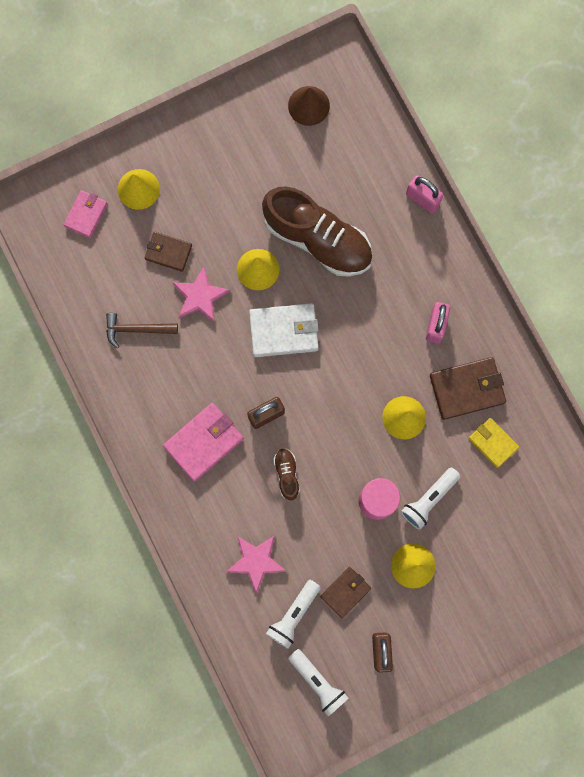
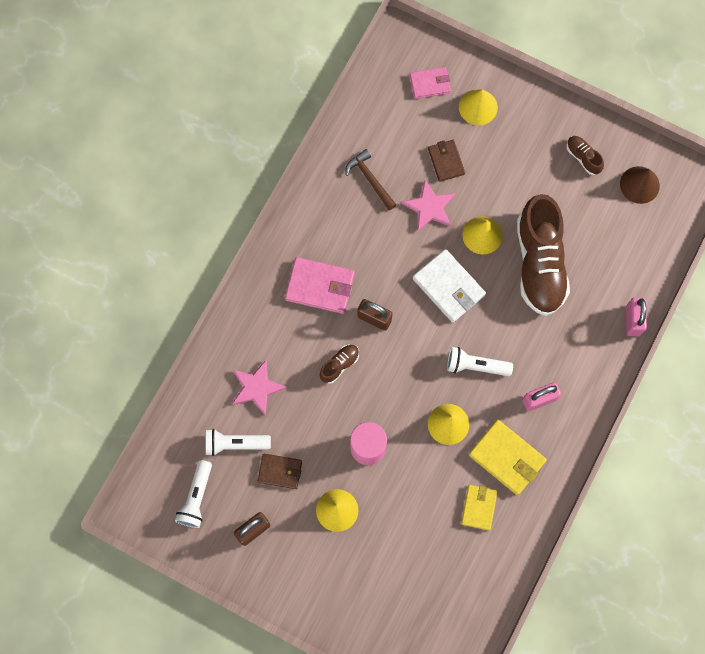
camera: 55 degrees right, 5 degrees down
(250, 134) = (583, 157): none -> brown shoe
(429, 499) = (397, 487): white flashlight -> white flashlight (476, 366)
(467, 389) = (507, 458): brown wallet -> yellow wallet

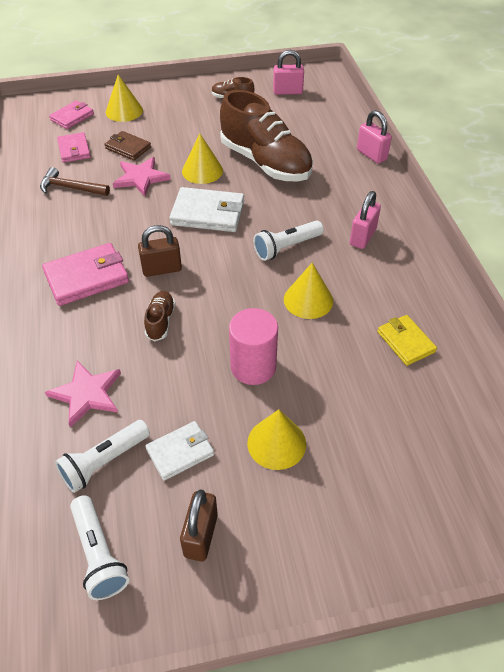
camera: 40 degrees left, 25 degrees down
(280, 471) = (180, 452): brown wallet -> white wallet
(403, 132) = (74, 150): none -> pink wallet
(507, 458) = (385, 290): yellow wallet -> none
(639, 184) = (287, 92): brown cone -> pink padlock

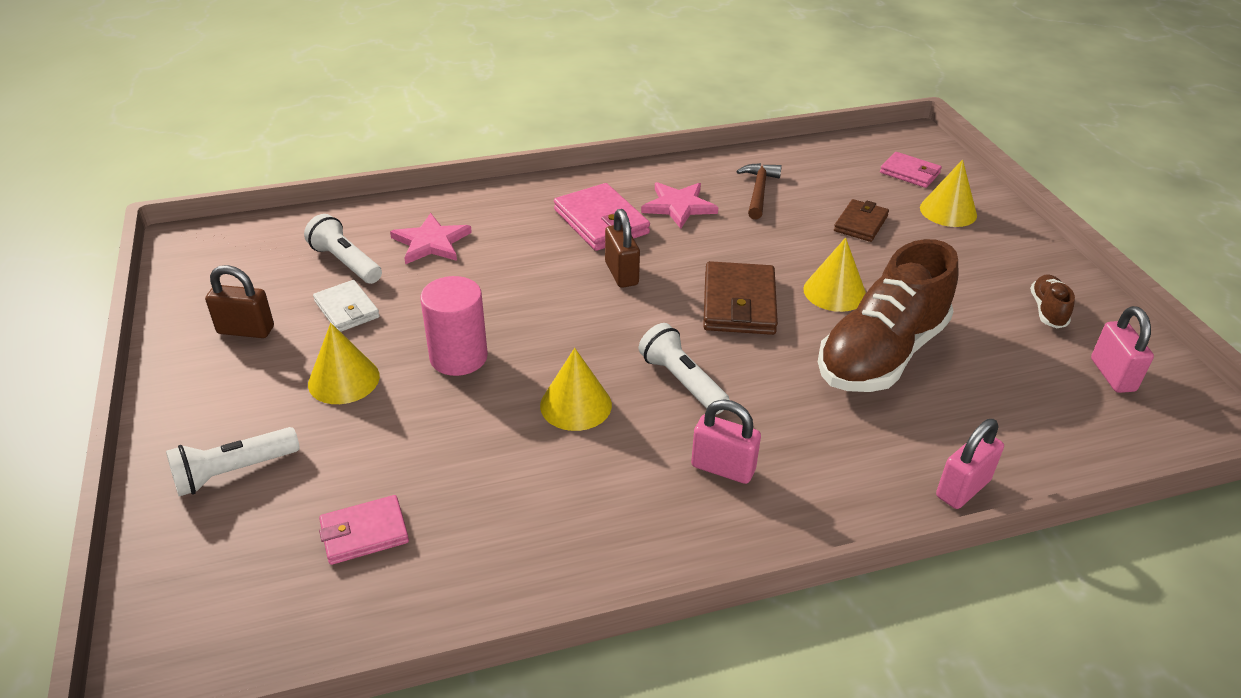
camera: 85 degrees right, 10 degrees down
(74, 150) = (837, 183): pink wallet -> pink wallet (364, 533)
(98, 554) = (248, 271): white flashlight -> white flashlight (233, 472)
(141, 178) = (798, 240): pink star -> pink star (678, 206)
(160, 321) = (533, 280): brown shoe -> none
(208, 213) = (739, 303): white wallet -> brown wallet
(405, 342) = (494, 509): yellow wallet -> none

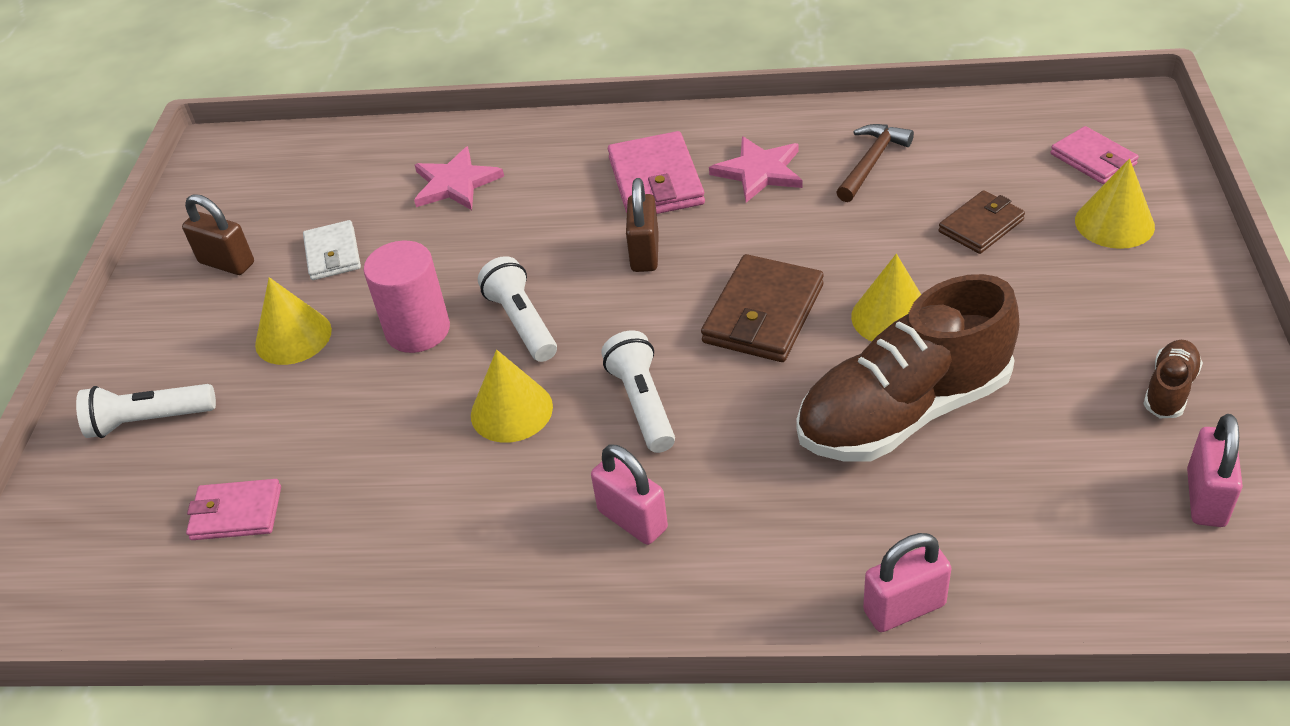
camera: 25 degrees right, 5 degrees up
(346, 263) = (357, 196): white flashlight -> white flashlight (522, 323)

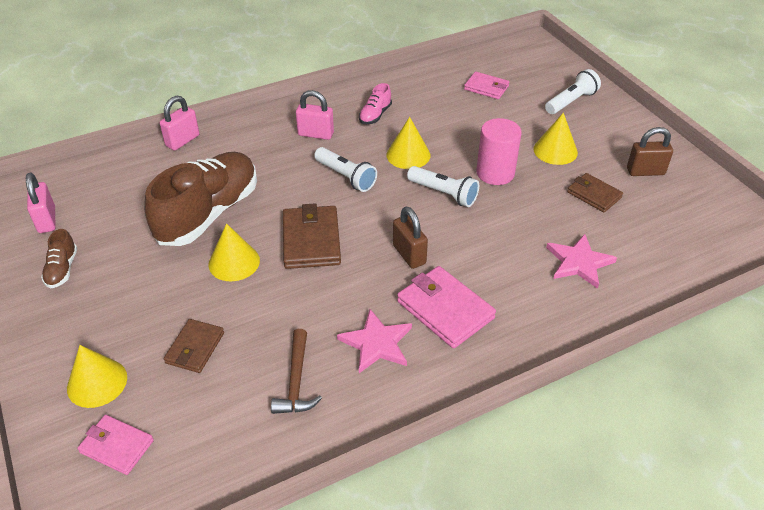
camera: 145 degrees right, 0 degrees up
(236, 513) = (486, 88): pink wallet -> pink wallet turned 60 degrees clockwise
(333, 254) = (594, 195): white wallet -> brown wallet
(491, 525) = (375, 115): none -> pink shoe

